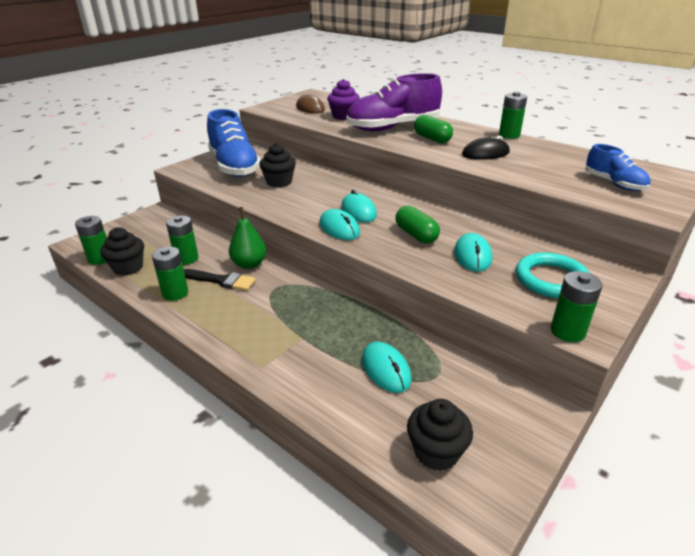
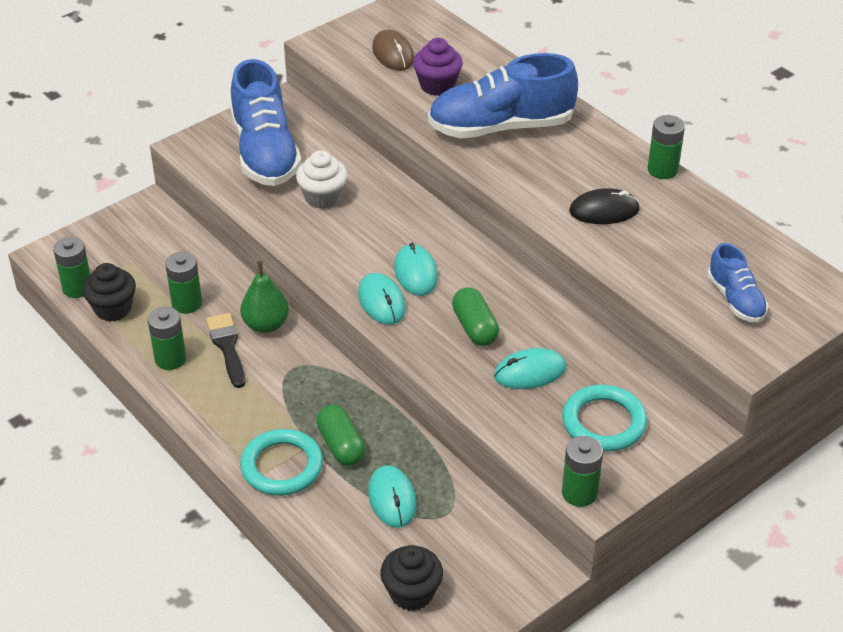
camera: 10 degrees right, 10 degrees up
(221, 280) = (227, 347): black brush -> black brush turned 135 degrees counterclockwise
(279, 182) = (323, 197): black cupcake -> white cupcake
(281, 357) = (282, 466): none -> turquoise ring
(393, 127) = (500, 127): purple shoe -> blue shoe
(432, 139) = (546, 164): green capsule -> green capsule (341, 445)
(472, 255) = (530, 372): turquoise mouse -> turquoise mouse turned 60 degrees clockwise

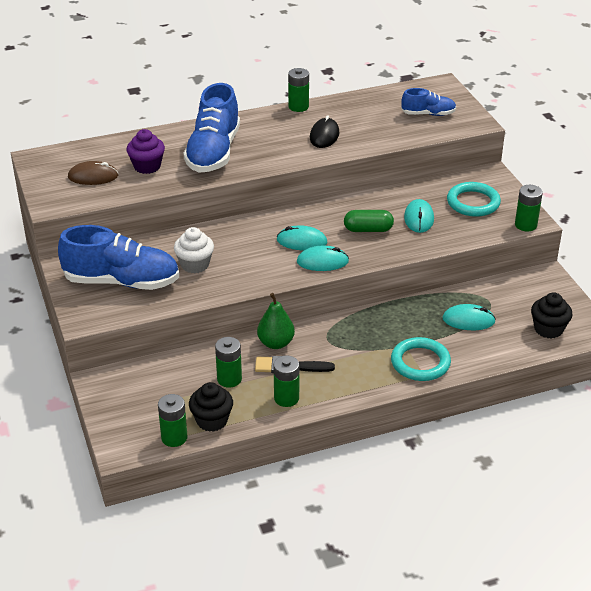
camera: 70 degrees left, 5 degrees down
(341, 445) = (412, 332): green capsule -> none

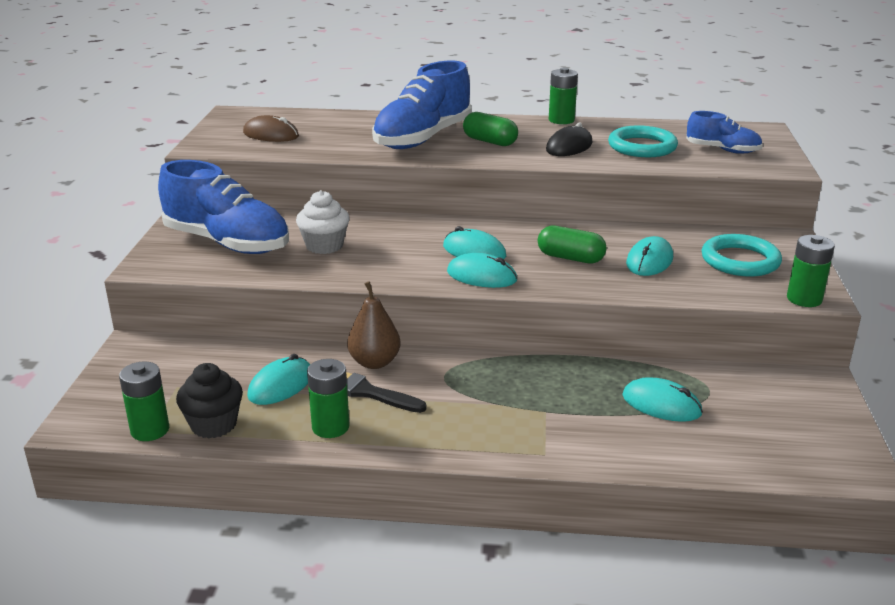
camera: 25 degrees right, 10 degrees down
(147, 166) = (337, 137): purple cupcake -> none
(229, 379) = (280, 385): green battery -> turquoise mouse
(265, 144) = (490, 141): none -> green capsule
(276, 343) = (374, 362): green pear -> brown pear
(420, 362) = (551, 437): turquoise ring -> turquoise ring (642, 147)
(548, 329) = (782, 448): black cupcake -> none

